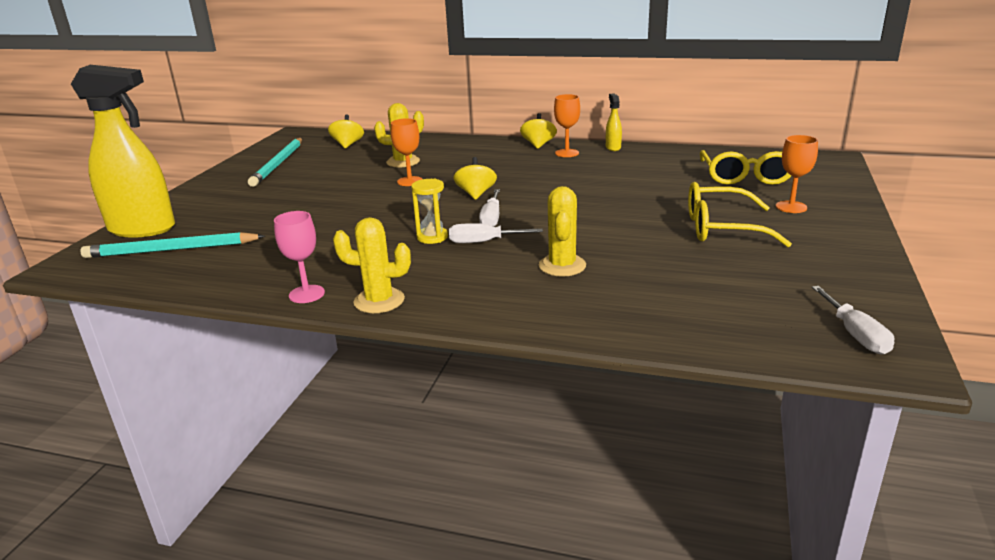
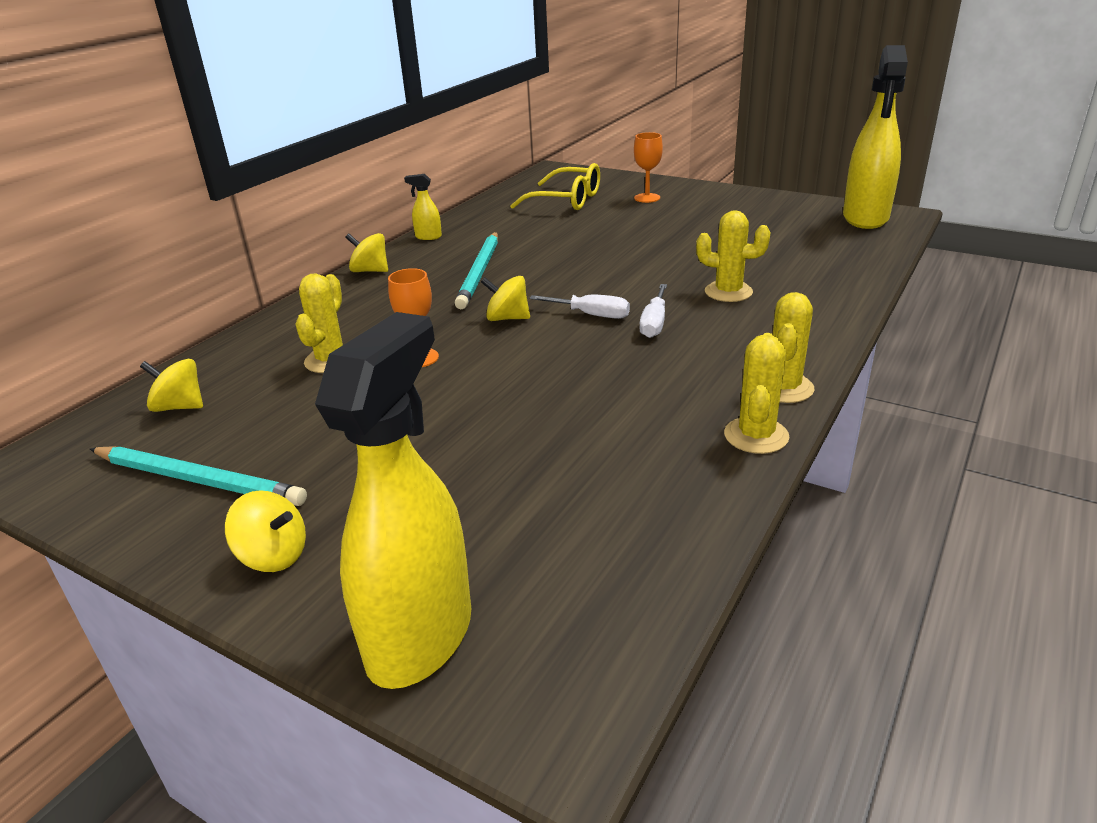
camera: 75 degrees left, 5 degrees up
(171, 250) = (552, 579): turquoise pencil -> turquoise pencil (480, 272)
(213, 190) = (274, 555): none -> yellow spinning top
(306, 294) = (756, 435): pink goblet -> yellow cactus
(432, 237) = (625, 351): yellow hourglass -> none
(567, 153) = (419, 259): orange goblet -> none
(721, 228) = (677, 225): yellow glasses -> none
(855, 334) = (865, 218): white screwdriver -> yellow spray bottle

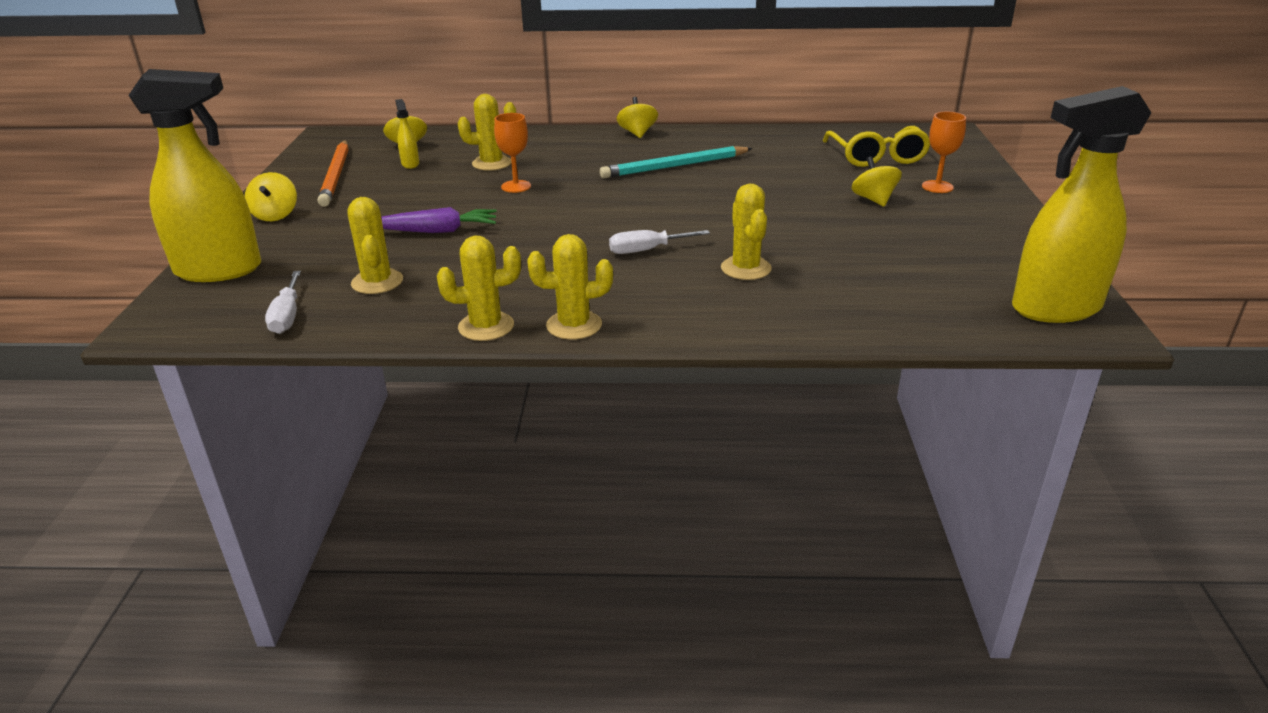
camera: 60 degrees right, 0 degrees up
(199, 480) = (336, 176): turquoise pencil -> orange pencil
(428, 237) = (722, 132): yellow spray bottle -> yellow spray bottle (410, 164)
(485, 427) = (437, 231): none -> purple carrot
(507, 318) = (603, 196): yellow spinning top -> yellow spinning top (874, 200)
(590, 491) = (377, 282): none -> yellow cactus
(591, 315) = (638, 223): white screwdriver -> white screwdriver (287, 316)

